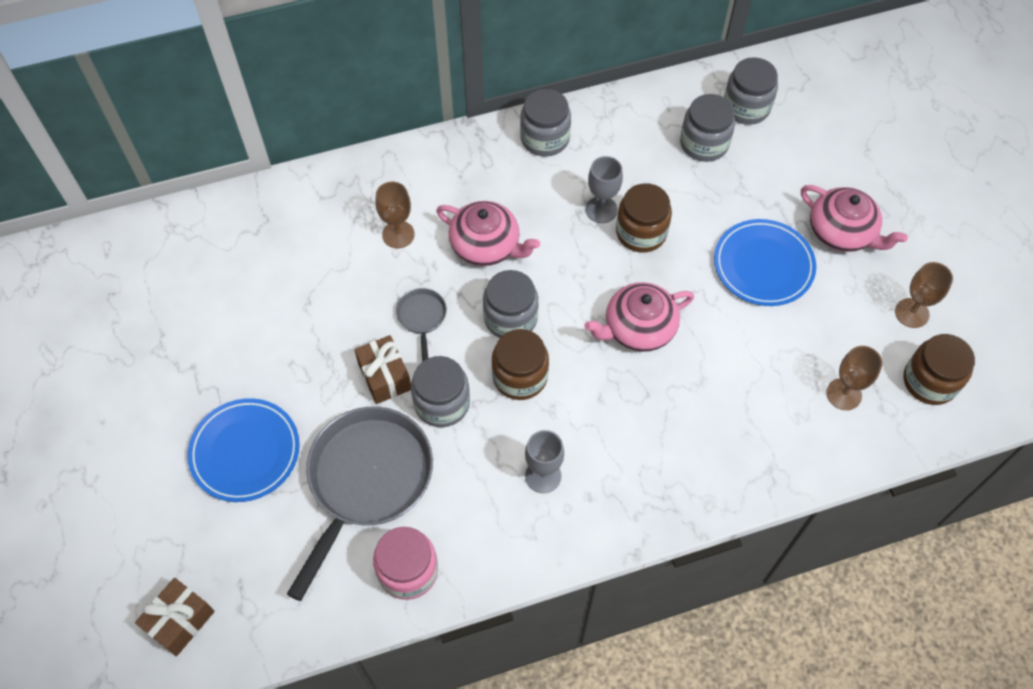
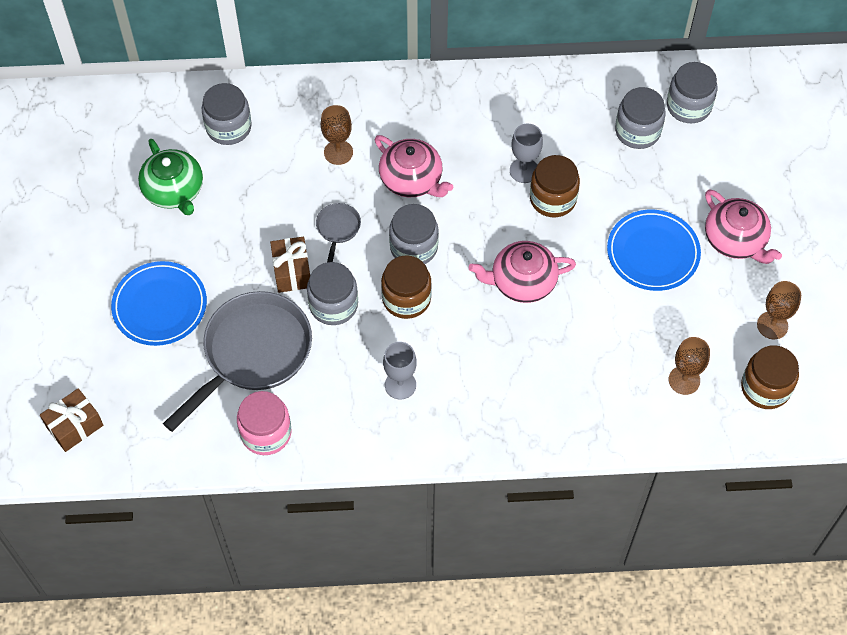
camera: 15 degrees right, 0 degrees up
(228, 317) = (174, 191): none -> green teapot
(545, 138) = (494, 95): grey jar -> grey jar (228, 127)

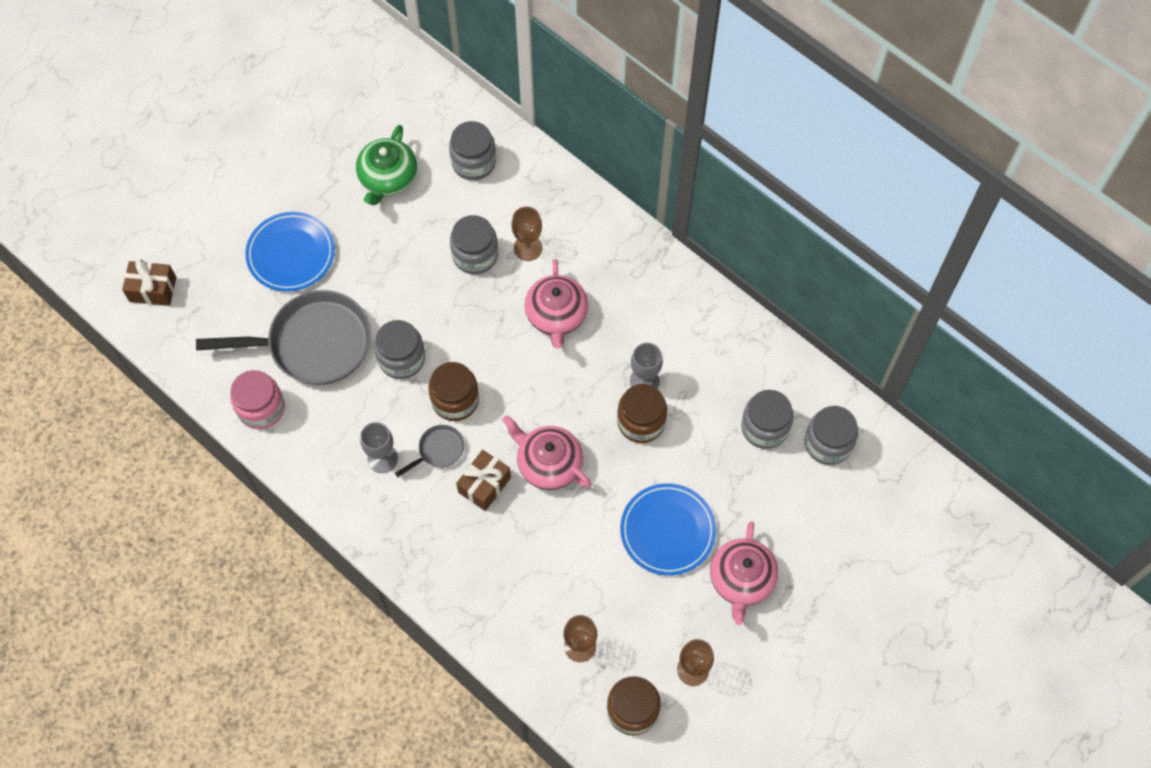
camera: 45 degrees right, 5 degrees up
(292, 271) = (401, 308): brown gift -> brown gift (484, 485)
(338, 229) = (465, 305): grey pan -> grey pan (438, 450)
(413, 247) = (501, 367): grey jar -> grey jar (475, 255)

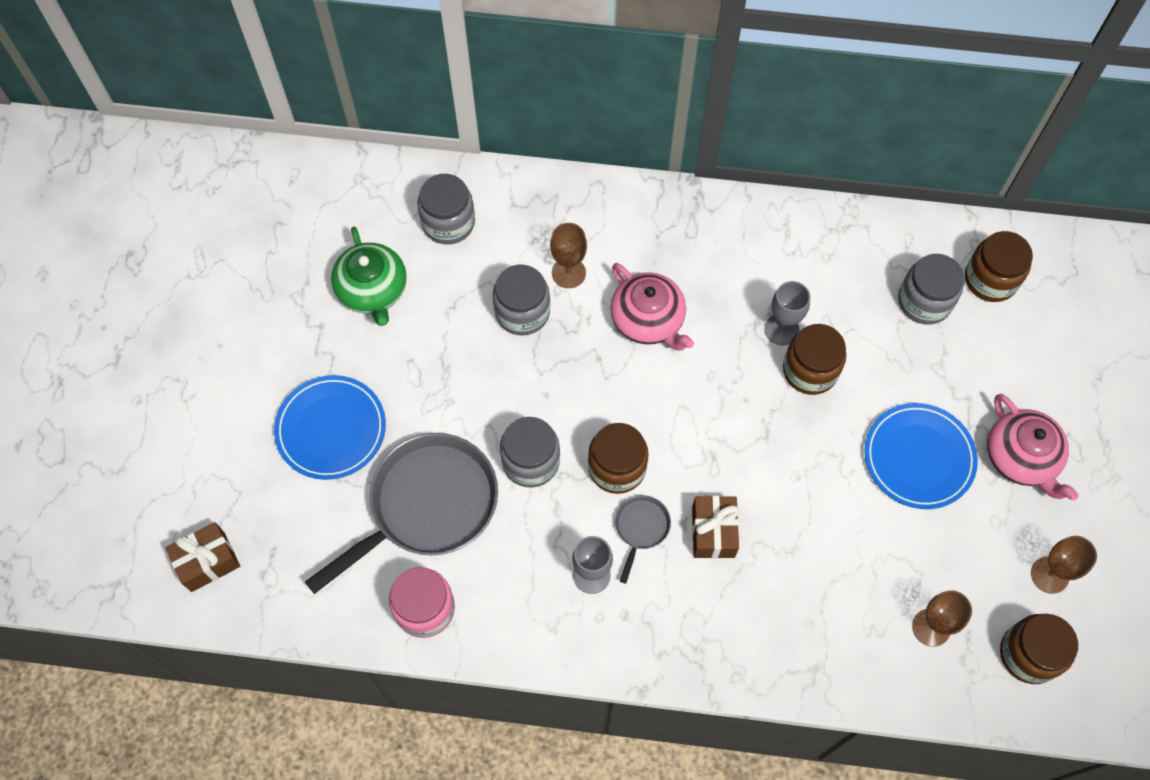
camera: 35 degrees left, 0 degrees up
(548, 463) = (756, 469): pink teapot -> none
(828, 443) = (990, 279): grey jar -> brown jar

